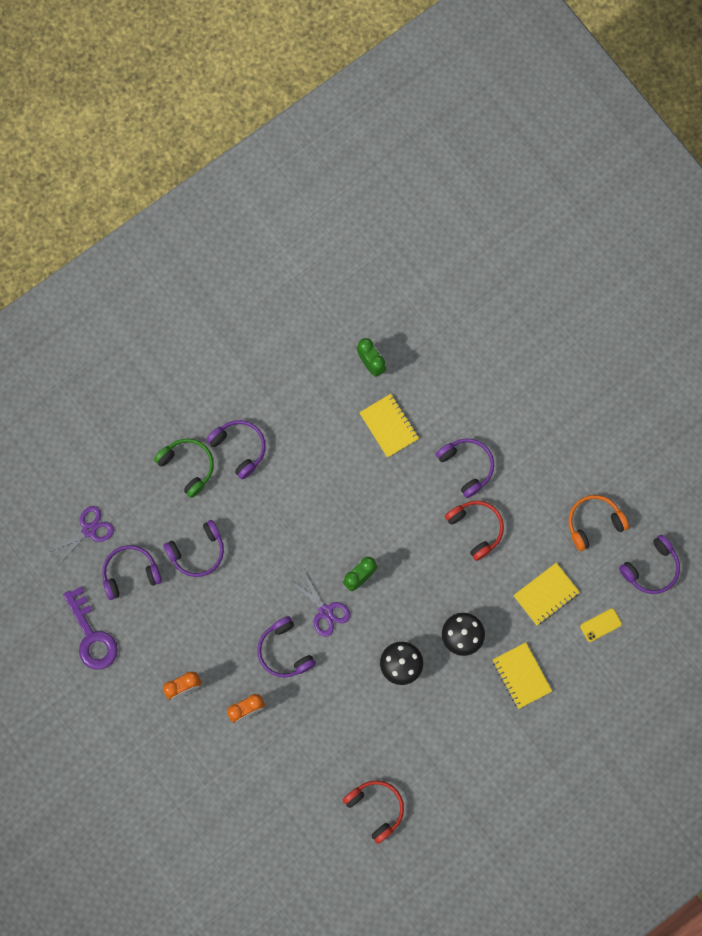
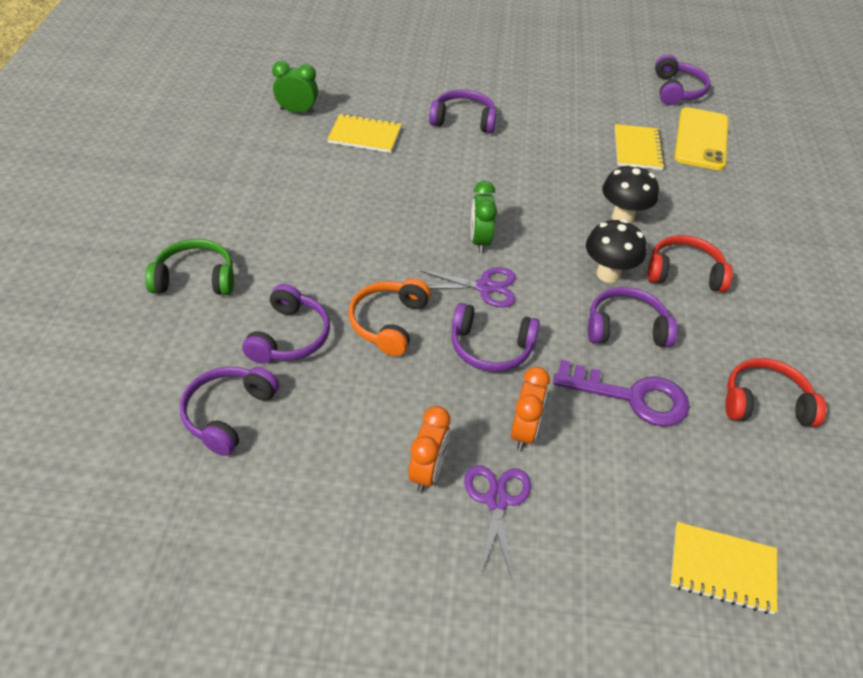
camera: 50 degrees left, 30 degrees down
(89, 530) = (126, 412): purple scissors -> purple scissors (497, 500)
(92, 635) = (245, 517): purple key -> purple key (632, 396)
(239, 448) = (238, 231): purple headphones -> purple headphones (626, 328)
(476, 528) = (526, 148): red headphones -> red headphones (684, 273)
(521, 675) = (705, 207): yellow notebook -> yellow notebook (722, 569)
(593, 523) = (601, 92): orange headphones -> orange headphones (388, 323)
(600, 625) = (701, 139): yellow phone -> yellow phone, size x2.10

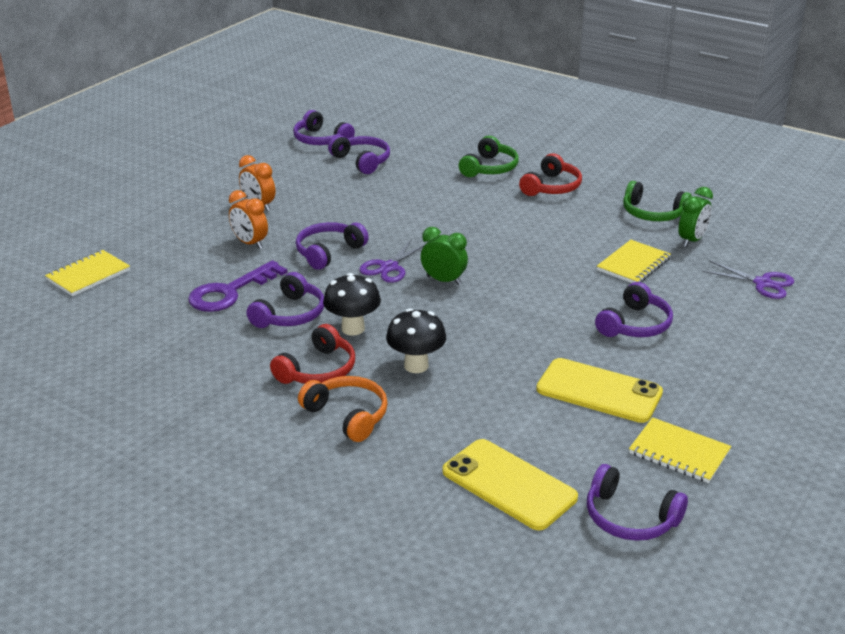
camera: 120 degrees right, 15 degrees down
(254, 140) = (652, 213): none -> green headphones
(290, 337) = (406, 188): purple headphones -> purple headphones (321, 140)
(388, 323) = (388, 222): orange headphones -> orange headphones (348, 415)
(497, 500) = (216, 221): purple scissors -> purple scissors (763, 283)
(566, 122) = (599, 391): none -> yellow phone
(637, 149) = (518, 423): yellow notebook -> yellow notebook (679, 452)
(765, 403) = (160, 347): red headphones -> red headphones (552, 187)

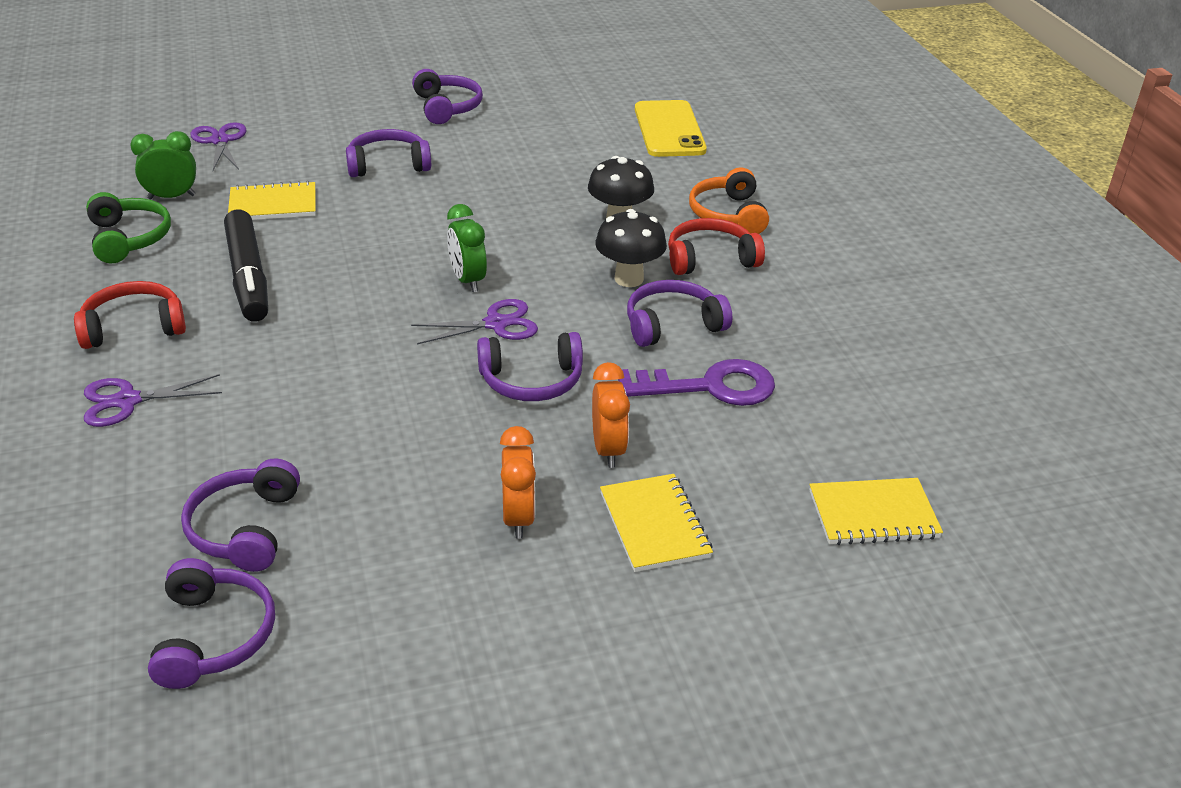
camera: 140 degrees left, 5 degrees up
(489, 168) = (127, 401): green headphones -> purple scissors
(556, 227) = (248, 276): none -> black marker
(599, 391) = (510, 143): yellow phone -> none
(630, 518) = (621, 88): purple headphones -> purple headphones (447, 107)
(679, 452) = (529, 96): yellow notebook -> yellow notebook (654, 525)

